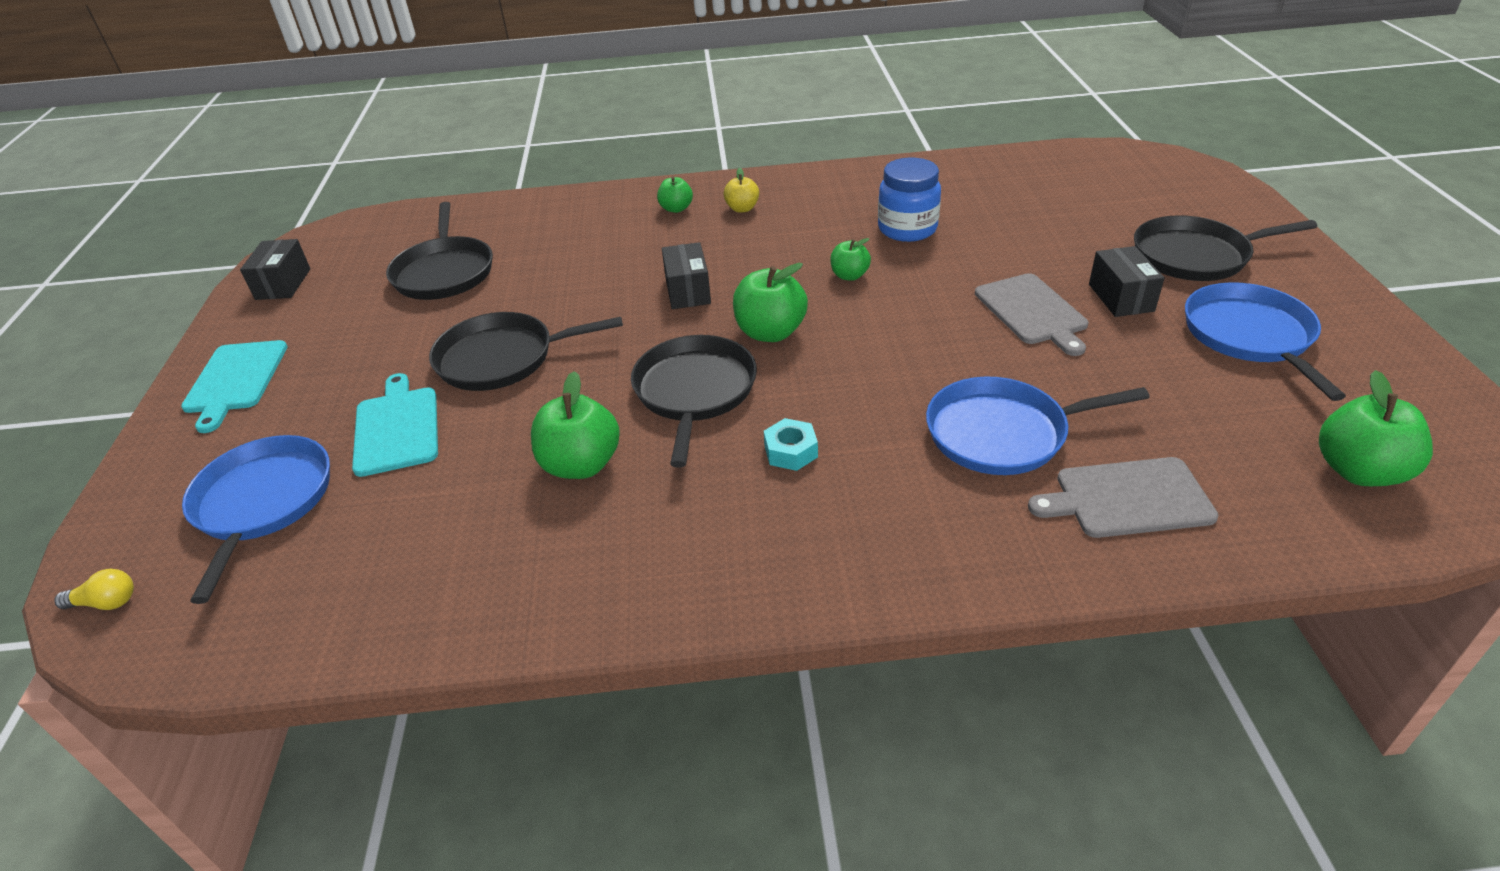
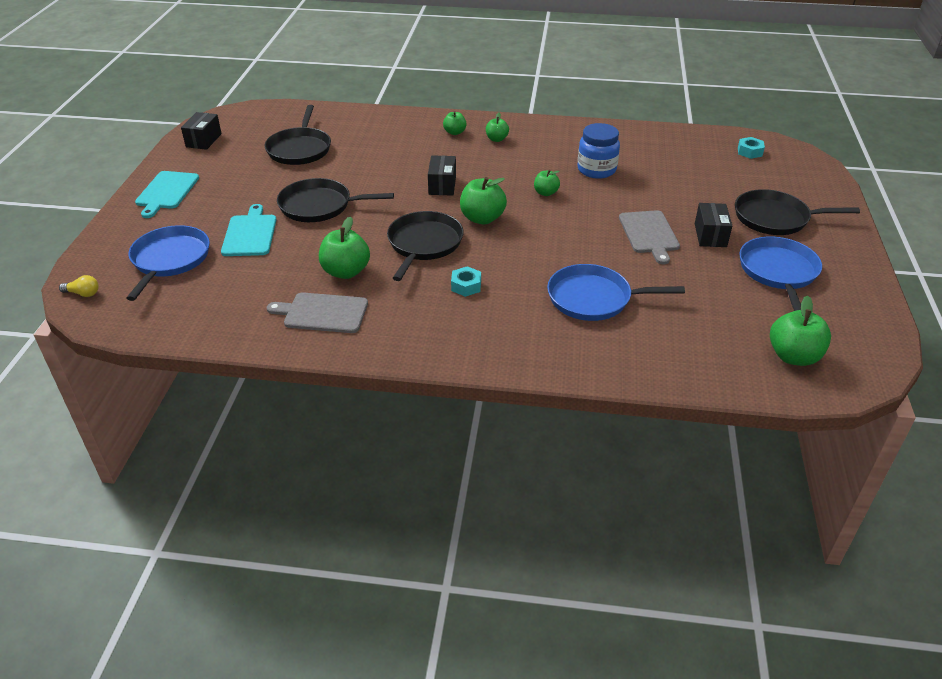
camera: 10 degrees right, 0 degrees up
(742, 208) = (496, 139): yellow apple -> green apple
(1105, 169) = (749, 152): none -> turquoise nut
(1128, 498) = (647, 345): grey cutting board -> grey cutting board (323, 313)

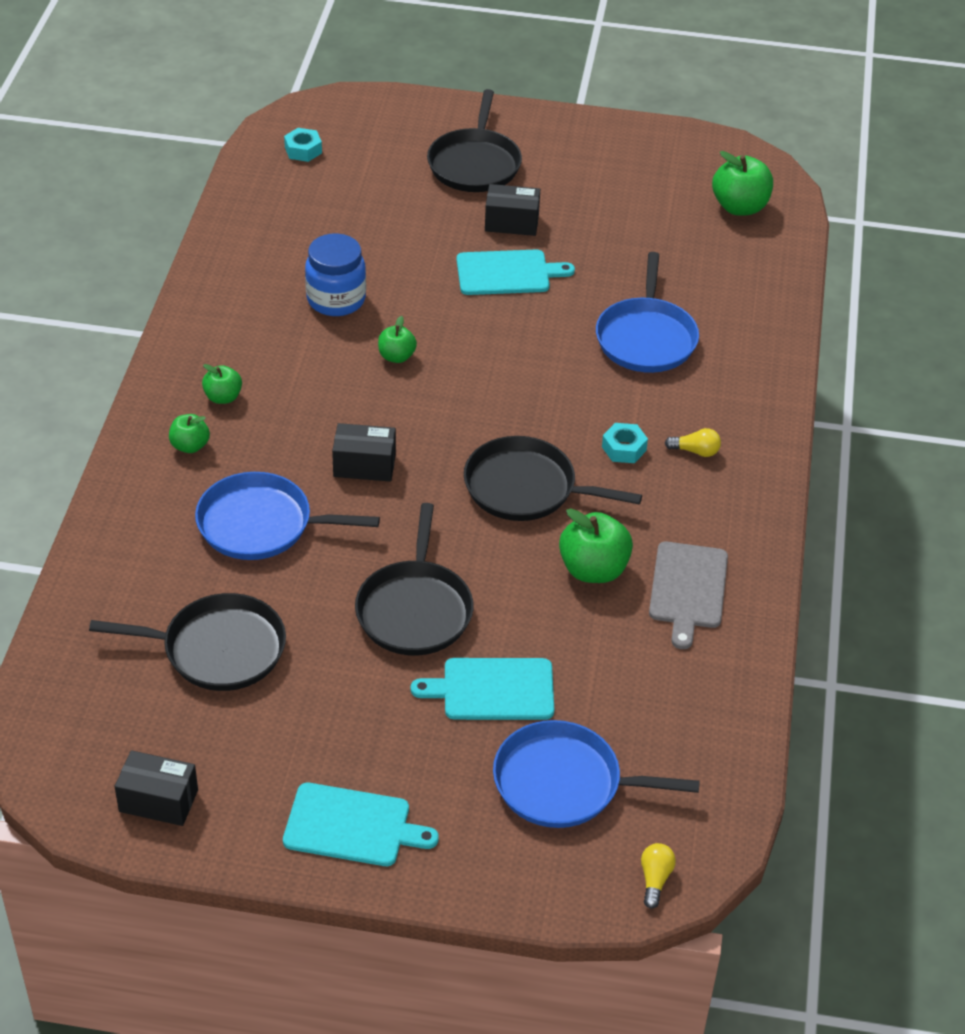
camera: 90 degrees left, 5 degrees up
(466, 320) = (695, 451): none -> yellow light bulb
(482, 218) = (461, 425): green apple -> none
(649, 234) = (507, 273): grey cutting board -> turquoise cutting board
(778, 272) = (590, 185): blue pan -> blue pan (261, 524)

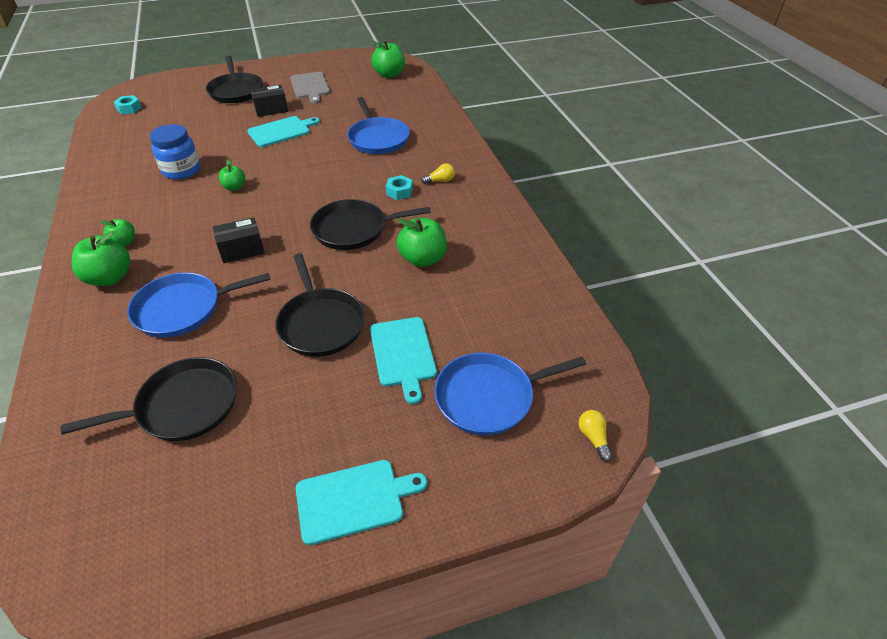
camera: 25 degrees left, 0 degrees up
(158, 800) = (176, 555): black box -> none
(190, 446) = (110, 278): green apple -> green apple, size x1.71
(493, 690) = (403, 354): turquoise cutting board -> turquoise cutting board turned 75 degrees counterclockwise
(688, 589) = (485, 250): grey cutting board -> grey cutting board (310, 86)

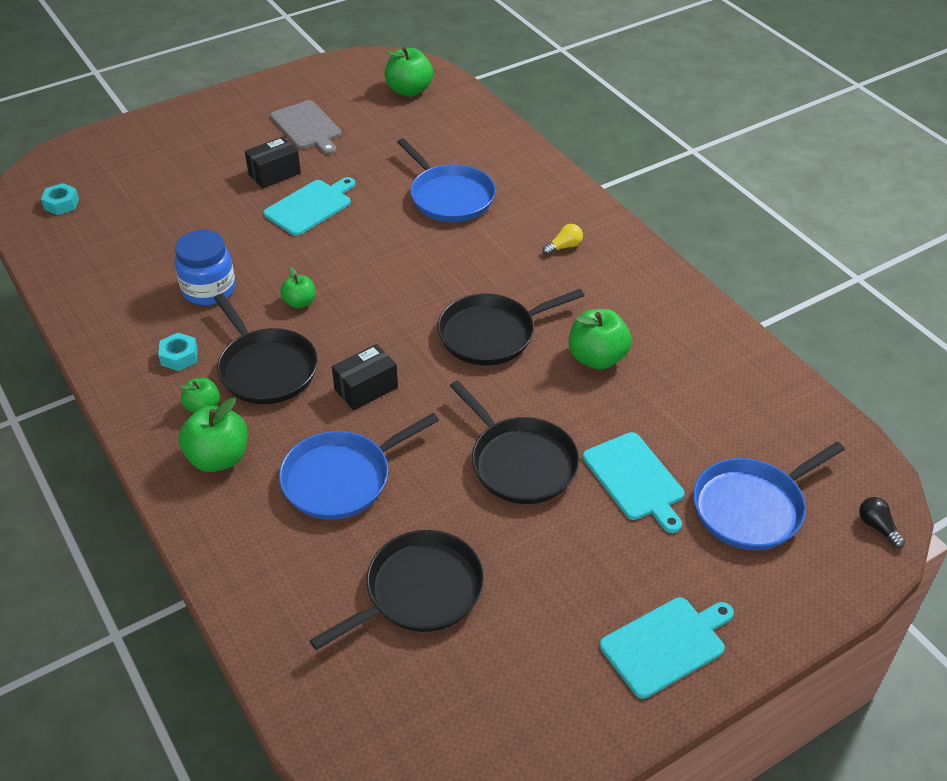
camera: 15 degrees left, 0 degrees up
(236, 91) = (203, 150): black pan -> black pan (266, 369)
(399, 192) = (520, 271): turquoise nut -> turquoise nut (179, 357)
(593, 438) = (877, 527): yellow light bulb -> black light bulb

